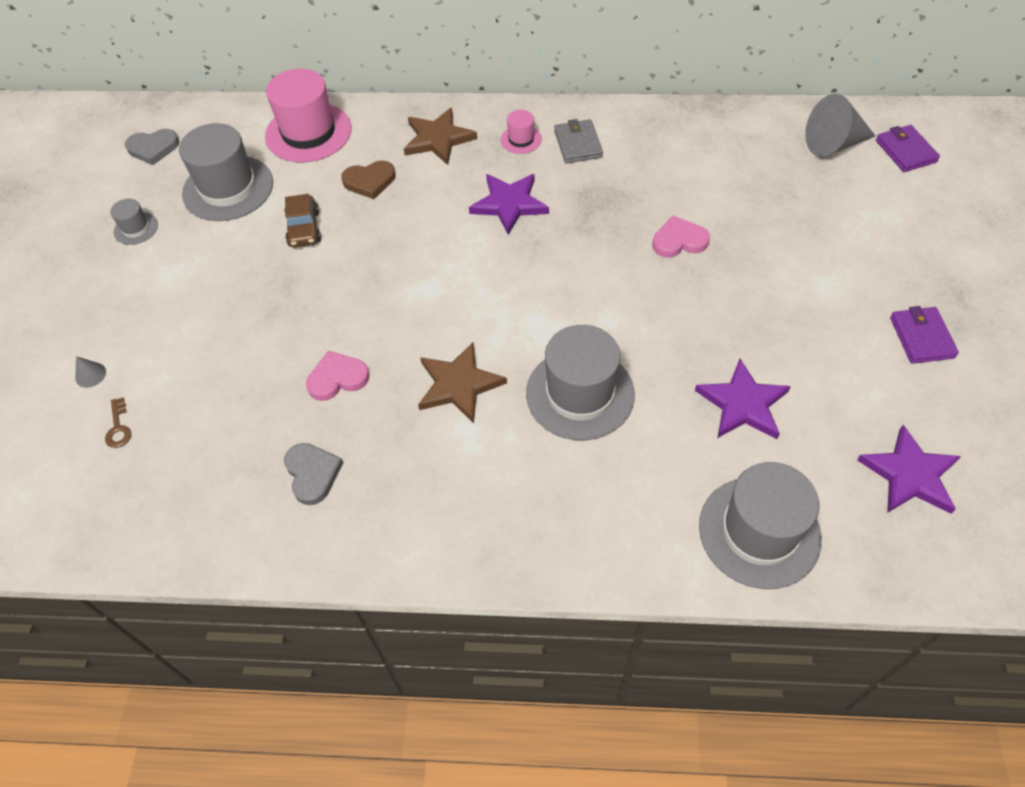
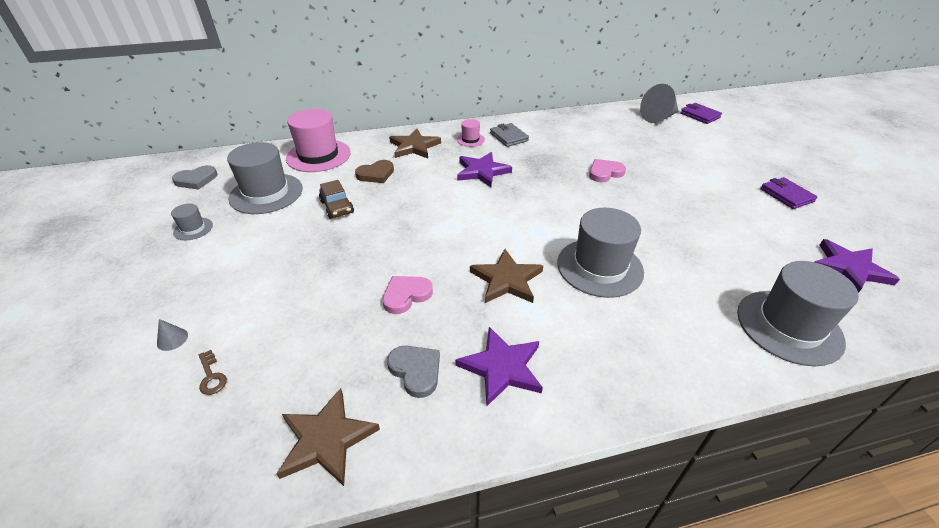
camera: 20 degrees left, 15 degrees down
(205, 523) = (326, 439): none -> brown star
(743, 404) = (713, 250): purple star -> purple star (502, 367)

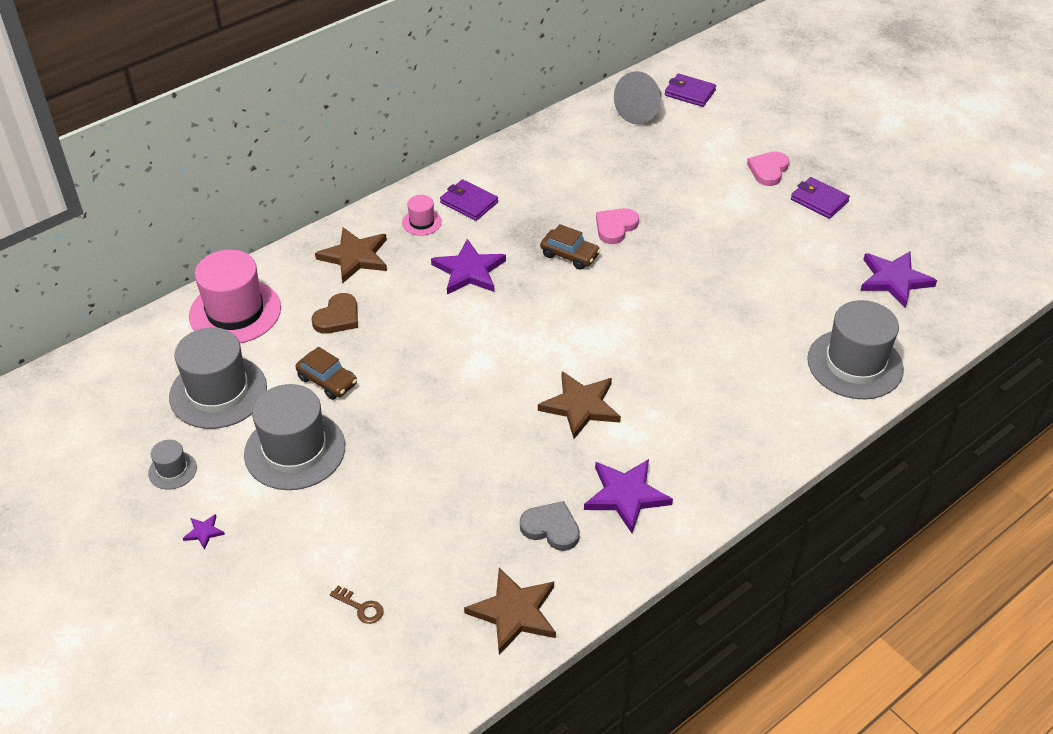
camera: 25 degrees left, 5 degrees up
(169, 274) = (204, 532): none -> purple star
(172, 339) = (284, 592): grey cone -> none
(196, 180) = (100, 404): grey heart -> none
(406, 295) = (490, 460): pink heart -> pink heart (768, 170)
(509, 137) = (469, 202): grey wallet -> purple wallet
(560, 180) = (569, 255): none -> brown car
(599, 267) = (665, 359): grey hat -> grey hat (295, 450)

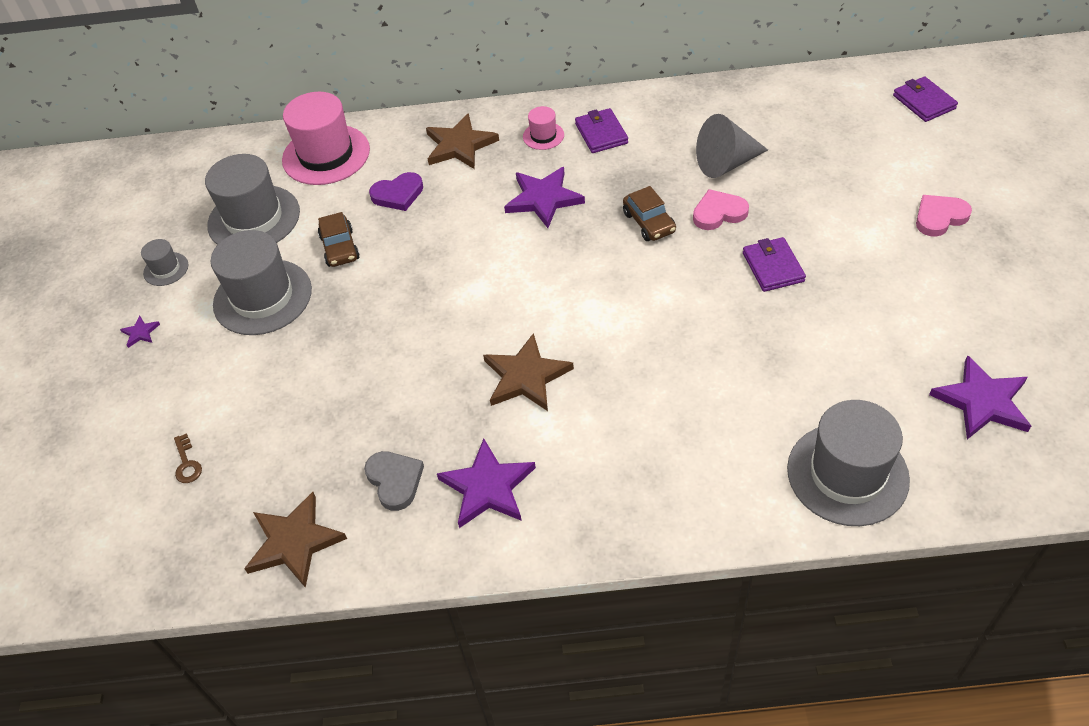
camera: 40 degrees right, 5 degrees up
(338, 317) = (398, 194): brown heart -> purple heart
(641, 111) = (853, 103): grey cone -> grey cone (726, 163)
(819, 200) = (970, 273): purple wallet -> purple wallet (773, 267)

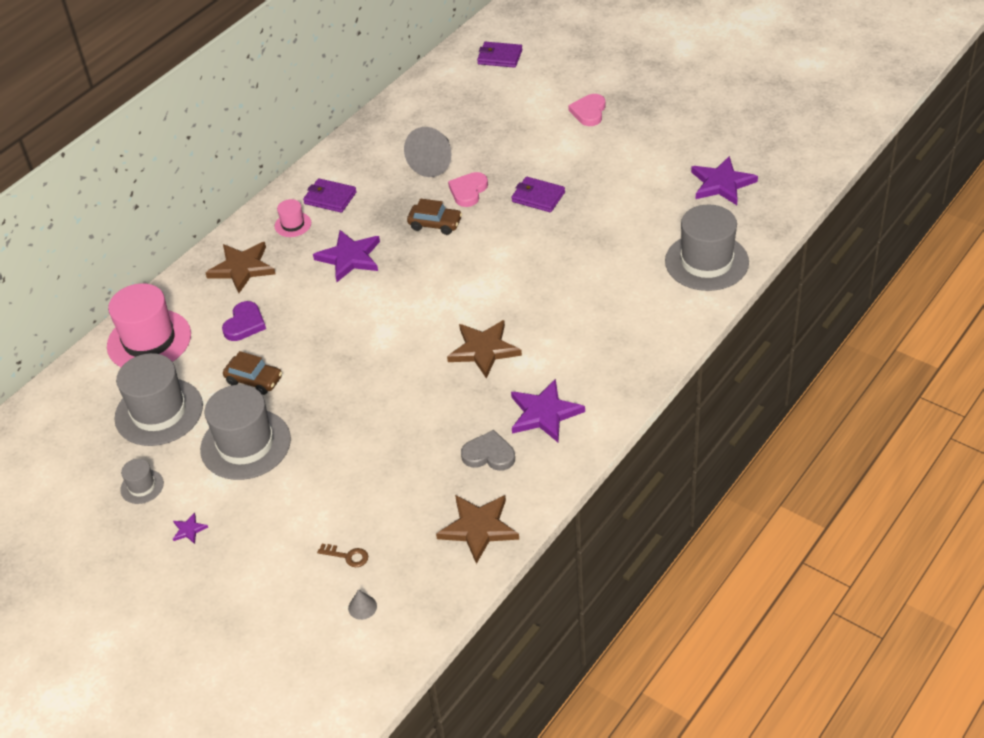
camera: 50 degrees left, 5 degrees down
(134, 520) = (362, 607): none -> grey cone

